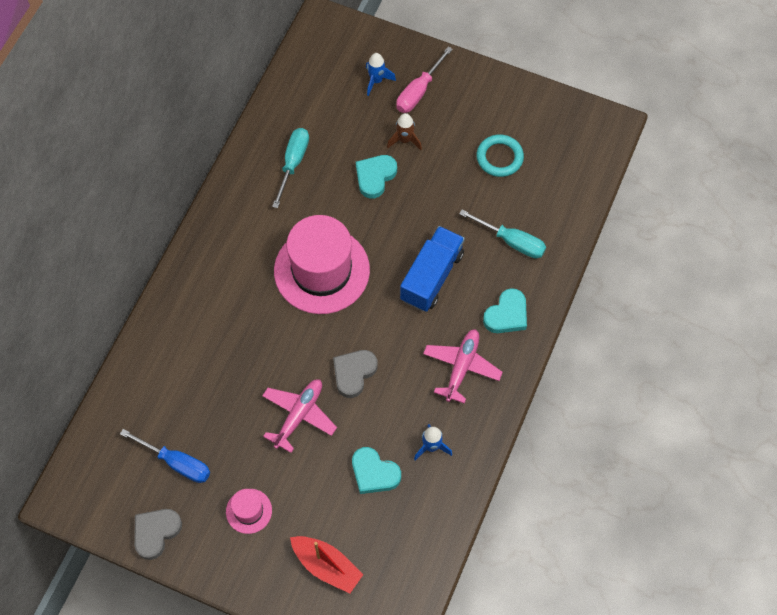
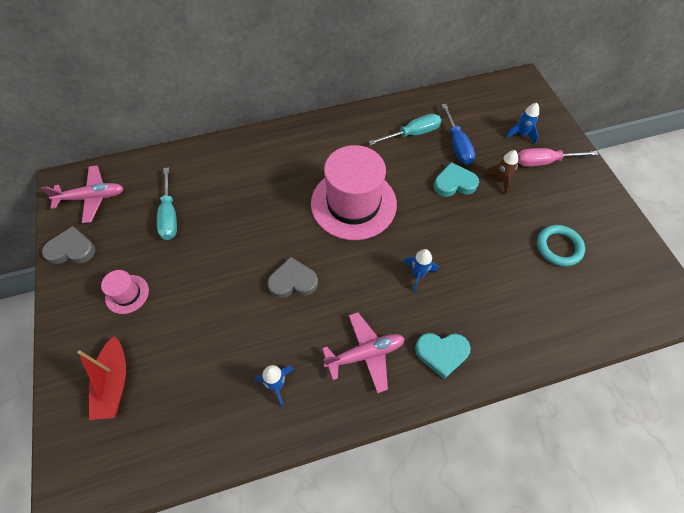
camera: 50 degrees right, 5 degrees down
(177, 463) = (135, 224): blue screwdriver -> blue screwdriver (457, 145)
(299, 415) = (229, 271): pink plane -> pink plane (92, 198)
(374, 473) = (221, 358): turquoise heart -> none
(431, 277) = (418, 274): blue truck -> blue rocket
(512, 241) = (504, 308): turquoise screwdriver -> turquoise screwdriver (169, 215)

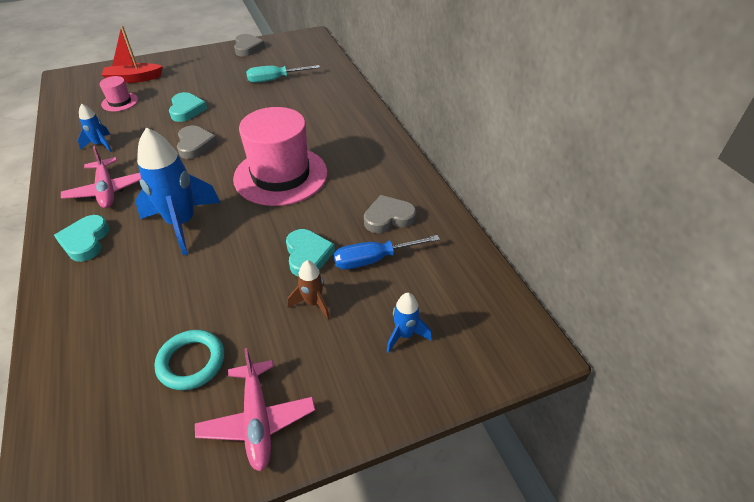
camera: 85 degrees right, 15 degrees down
(92, 198) = (295, 47): pink plane -> pink plane (257, 420)
(127, 294) = (204, 73): pink hat -> pink hat (120, 102)
(217, 301) = (186, 110): none -> turquoise heart
(412, 134) = (388, 218): turquoise screwdriver -> grey heart
(418, 274) = (182, 224): blue rocket -> blue rocket, size x2.03
(544, 162) = (350, 360): pink screwdriver -> none

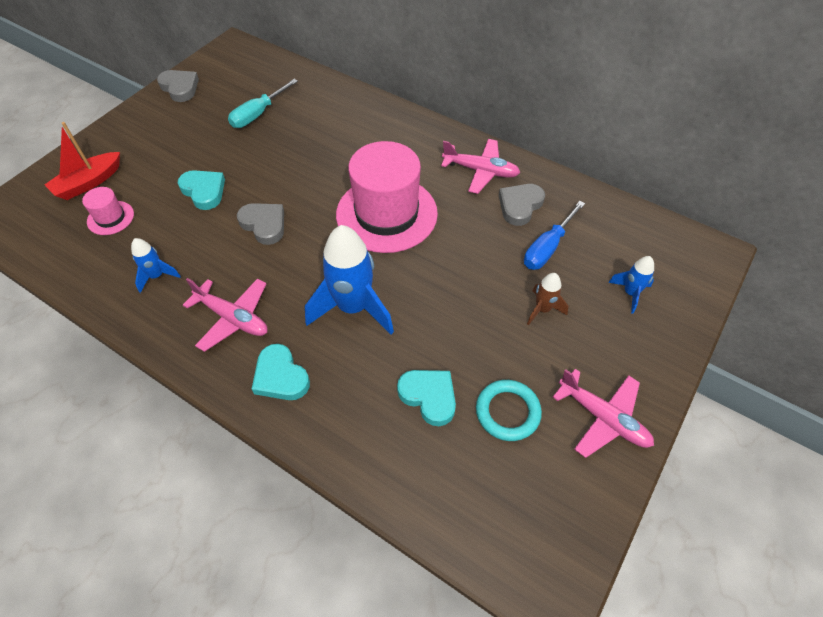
camera: 35 degrees left, 10 degrees up
(307, 255) = (494, 273): turquoise heart -> turquoise heart (429, 397)
(386, 179) = (481, 171): none -> pink plane

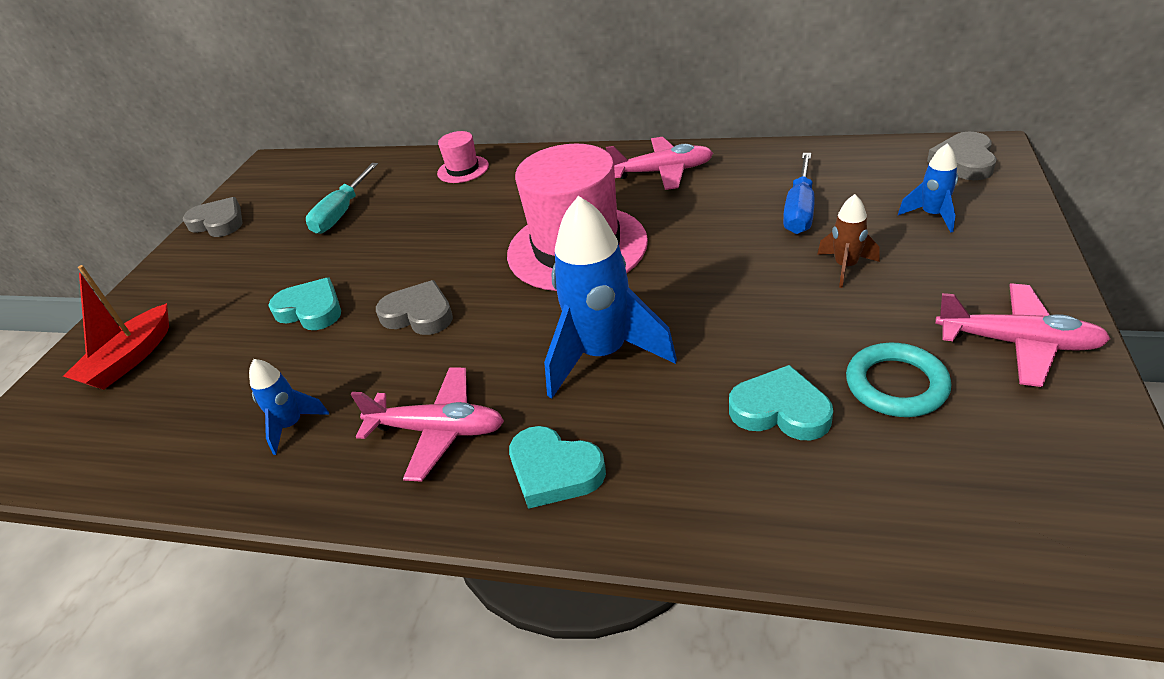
camera: 15 degrees left, 15 degrees down
(110, 218) = (184, 385): pink hat -> pink hat (463, 169)
(520, 206) = (734, 185): grey heart -> grey heart (964, 161)

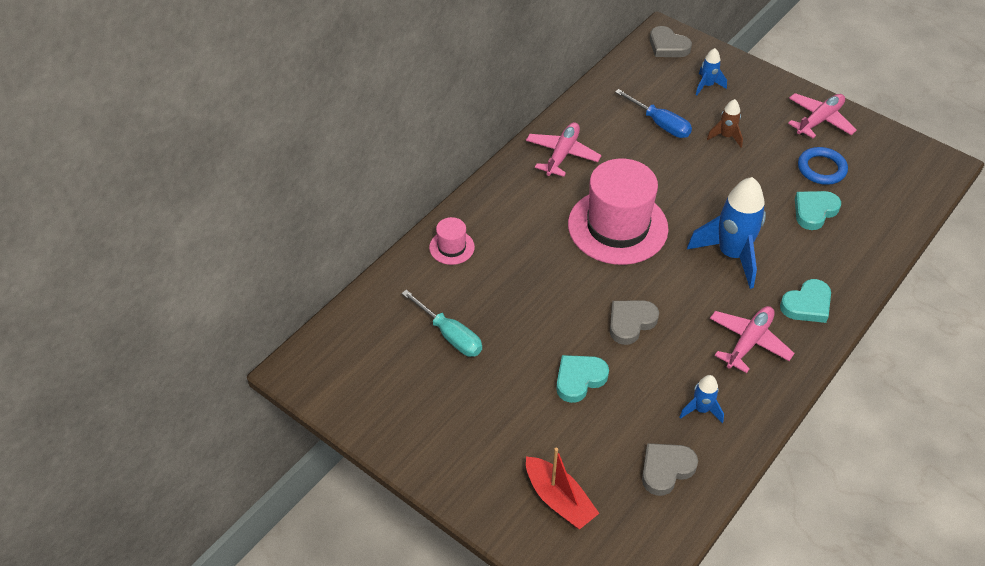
camera: 70 degrees left, 10 degrees up
(218, 222) = (383, 423): grey heart -> grey heart (666, 469)
(896, 385) = (821, 169): turquoise ring -> blue ring

